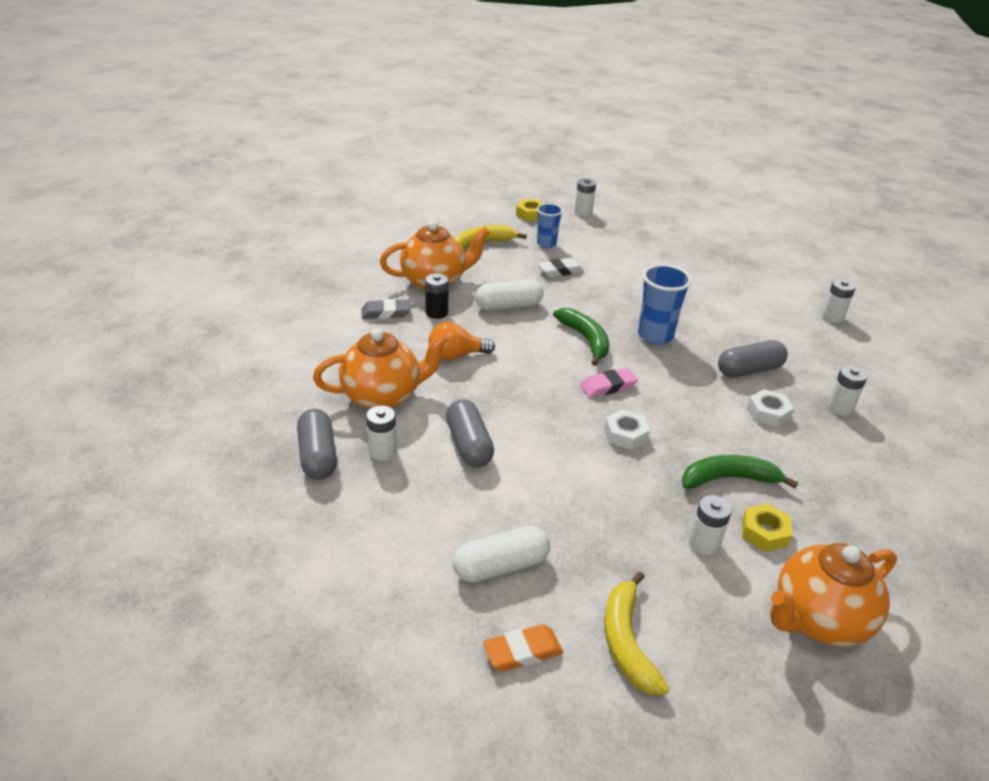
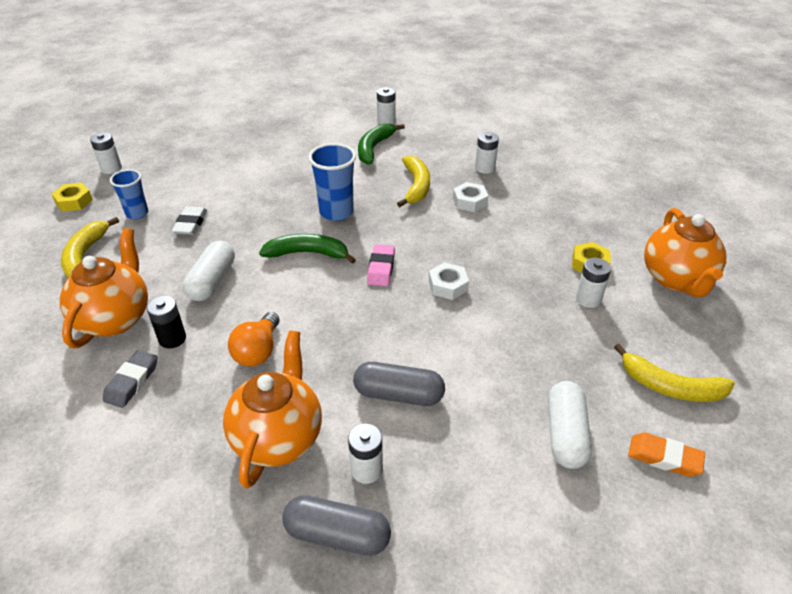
camera: 60 degrees left, 5 degrees up
(522, 651) = (664, 458): orange eraser -> orange eraser turned 75 degrees counterclockwise
(729, 479) = (528, 254): green banana -> green banana (374, 148)
(749, 370) = (416, 186): grey capsule -> yellow banana

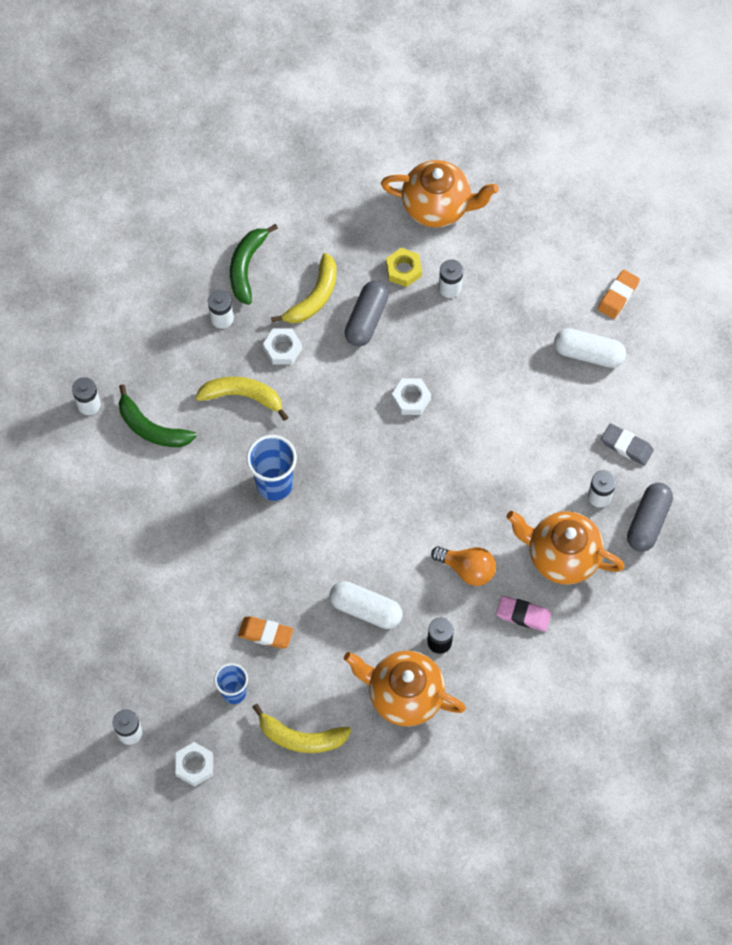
camera: 80 degrees left, 25 degrees up
(74, 201) = (194, 765): yellow nut -> white nut
(132, 382) = (486, 671): grey eraser -> grey eraser (626, 446)
(190, 224) = (265, 634): white eraser -> orange eraser
(308, 253) = (339, 518): green banana -> green banana (246, 266)
(381, 268) = (375, 453): pink eraser -> pink eraser (523, 615)
(398, 394) = (533, 463): grey capsule -> grey capsule (366, 319)
(670, 387) = (556, 265): yellow banana -> yellow banana (314, 297)

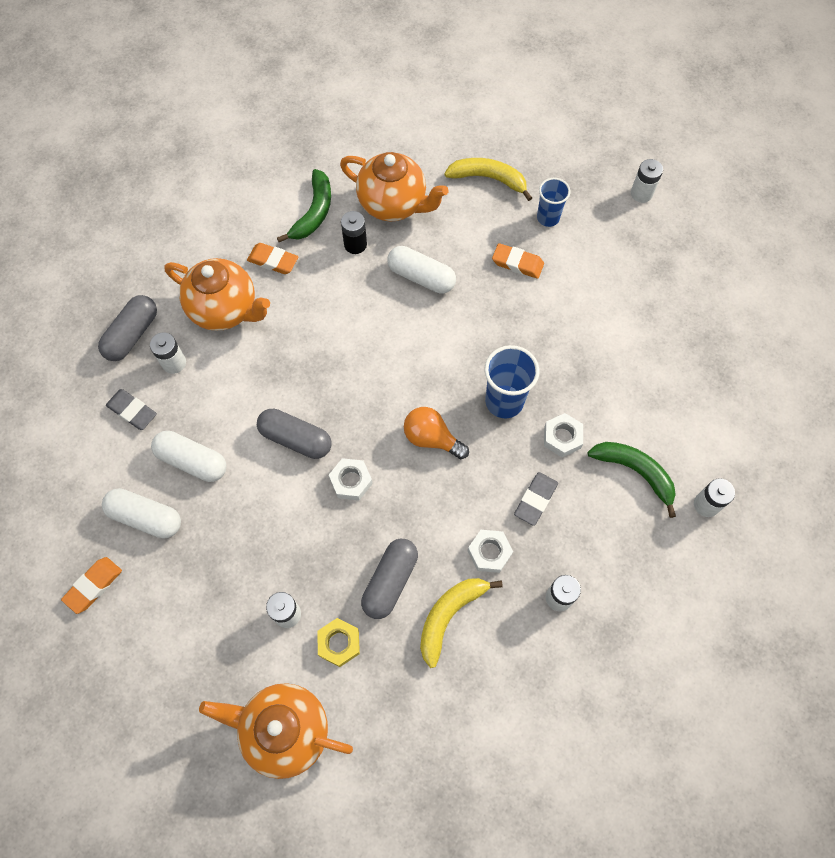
camera: 175 degrees left, 0 degrees up
(194, 765) = (582, 165): white nut -> white nut (562, 437)
(243, 396) = (535, 500): yellow banana -> grey eraser
(246, 266) = (528, 665): green banana -> green banana (314, 212)
(467, 433) = (296, 439): none -> grey capsule
(467, 569) = (319, 305): orange light bulb -> orange light bulb (431, 438)
(523, 615) = (273, 261): pink eraser -> orange eraser
(559, 405) = (192, 461): none -> white capsule

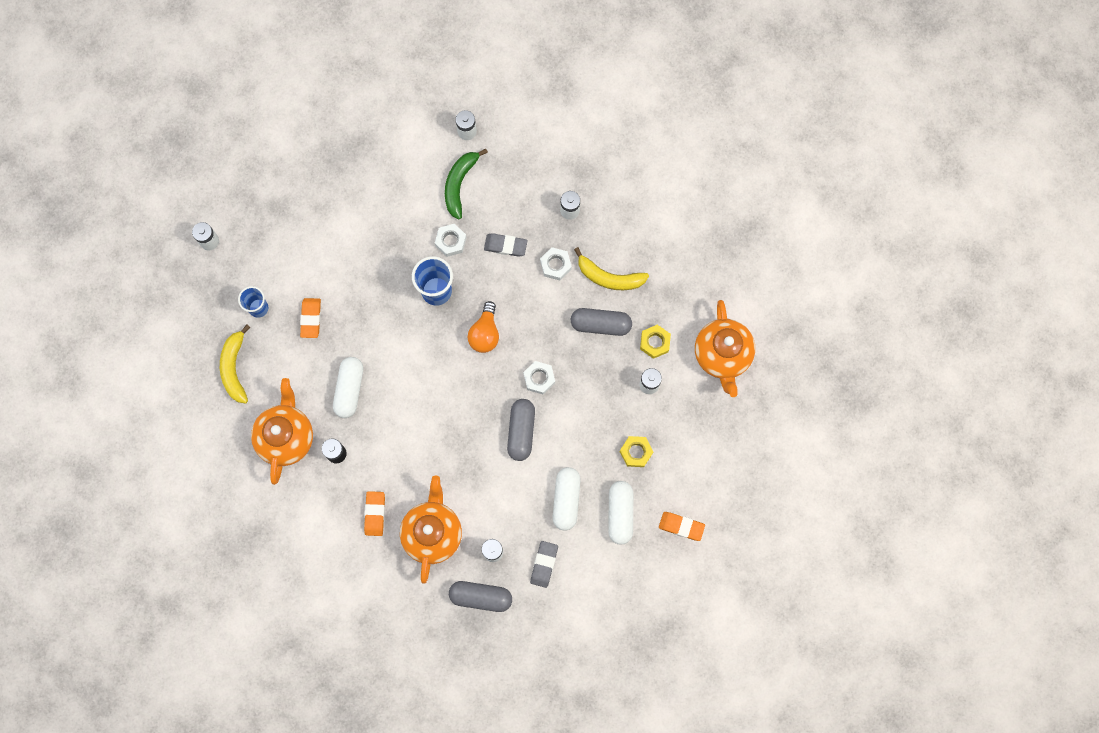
camera: 110 degrees left, 10 degrees up
(210, 564) = (636, 452): none -> yellow nut
(314, 212) = (317, 500): green banana -> none

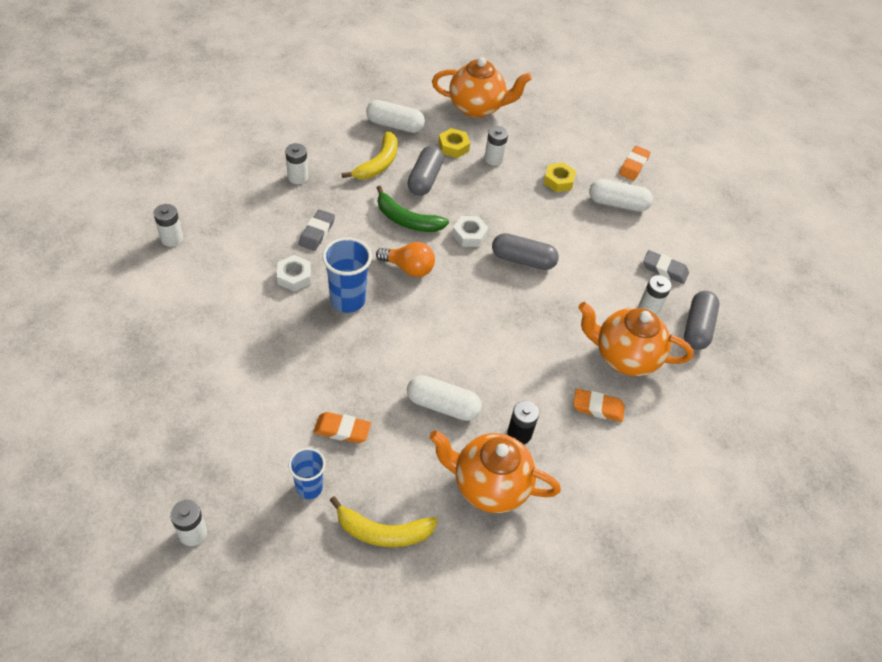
camera: 85 degrees left, 25 degrees down
(459, 184) = (230, 256): green banana -> green banana (406, 220)
(555, 265) = (352, 199): white nut -> none
(566, 500) = (599, 240): white capsule -> white capsule (395, 125)

